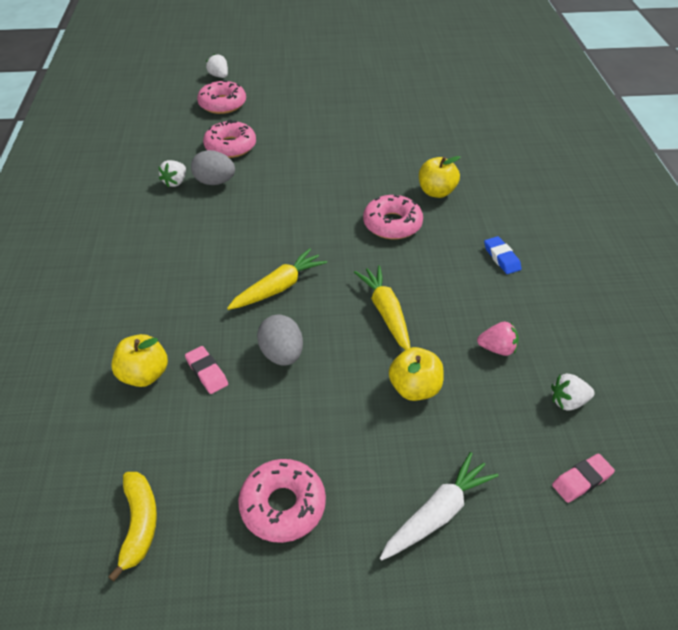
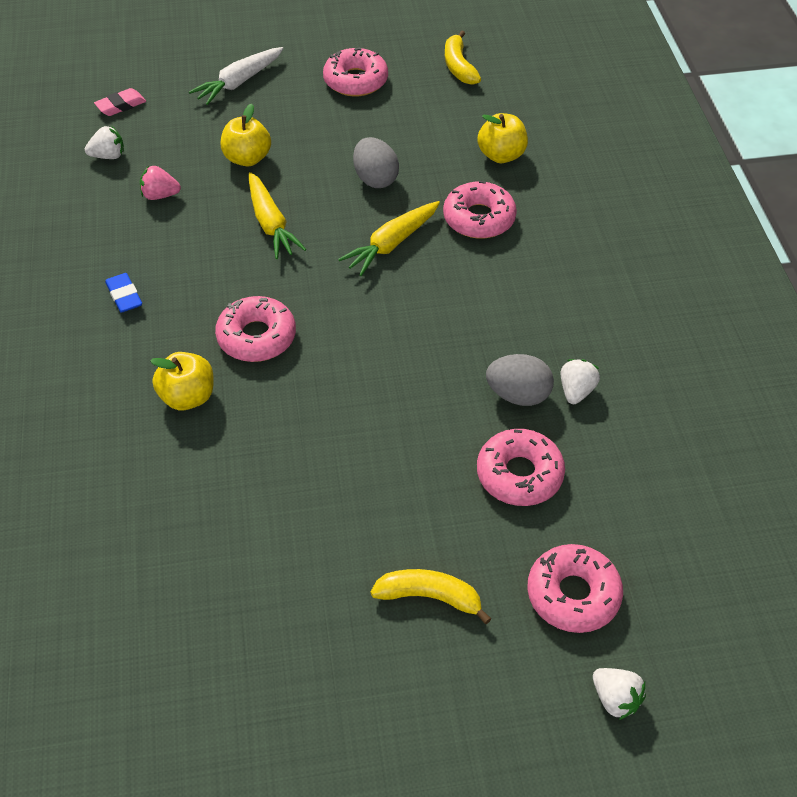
camera: 175 degrees right, 5 degrees up
(194, 306) = (479, 218): none -> pink donut
(207, 372) = (443, 160): pink eraser -> none
(295, 106) = (429, 597): none -> yellow banana

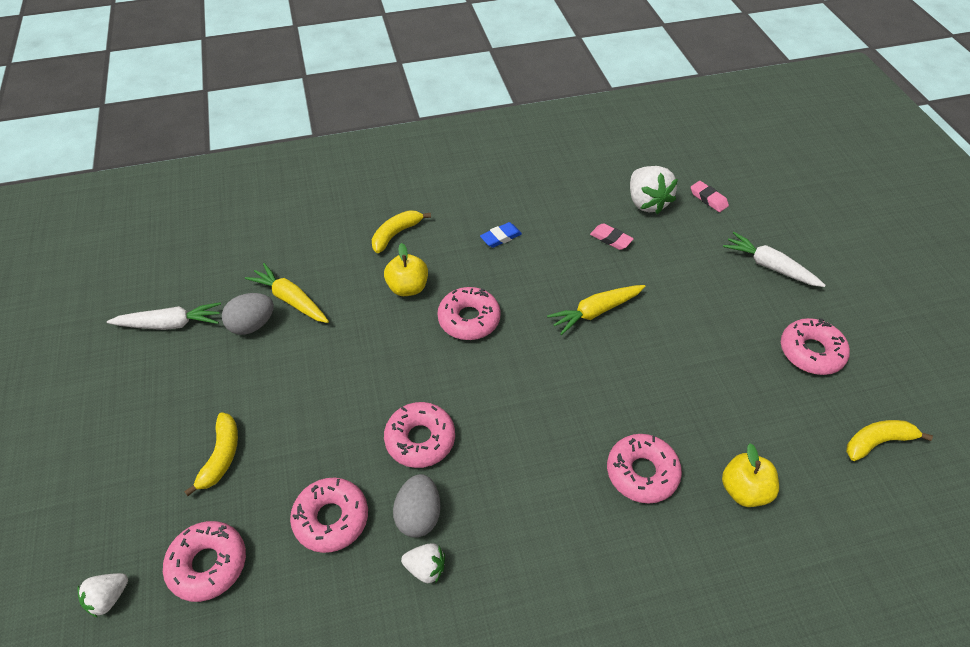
camera: 85 degrees right, 0 degrees up
(81, 408) = (396, 234): none -> yellow banana
(108, 156) = (646, 202): white strawberry -> white strawberry, size x1.78
(160, 195) = (611, 239): pink strawberry -> pink eraser
(186, 696) = (170, 324): none -> white carrot
(247, 158) = (671, 286): yellow apple -> none
(375, 179) = (673, 381): grey egg -> grey egg (252, 325)
(391, 244) = (590, 401): yellow carrot -> yellow carrot (290, 300)
(424, 391) = (420, 439): none -> pink donut

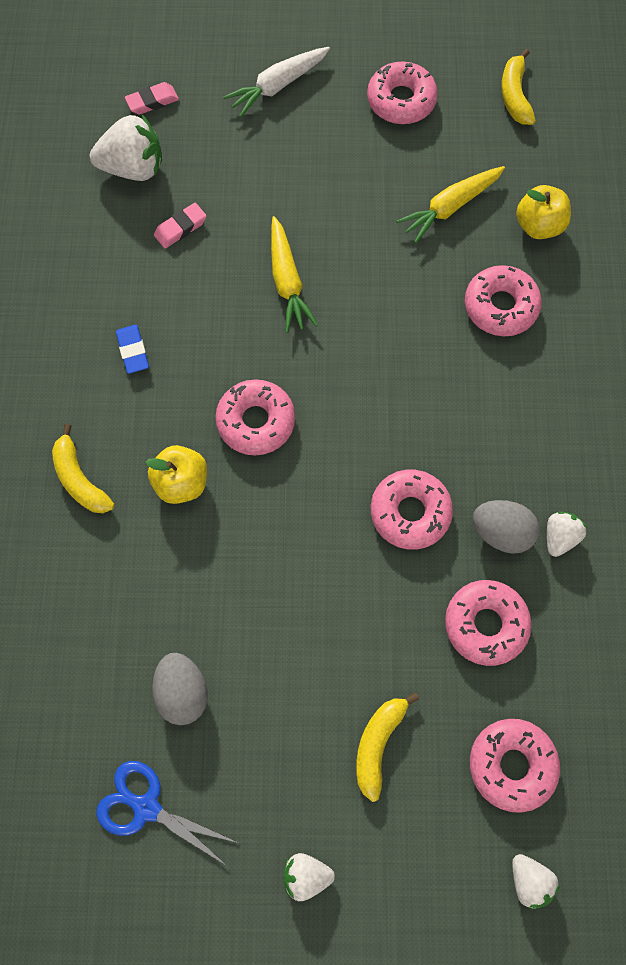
camera: 75 degrees left, 20 degrees up
(121, 429) = (306, 874): none -> white strawberry
(170, 324) = (146, 807): white carrot -> blue scissors
(221, 456) = (378, 743): yellow banana -> yellow banana turned 90 degrees counterclockwise
(290, 300) = (154, 636): yellow carrot -> yellow carrot (450, 207)

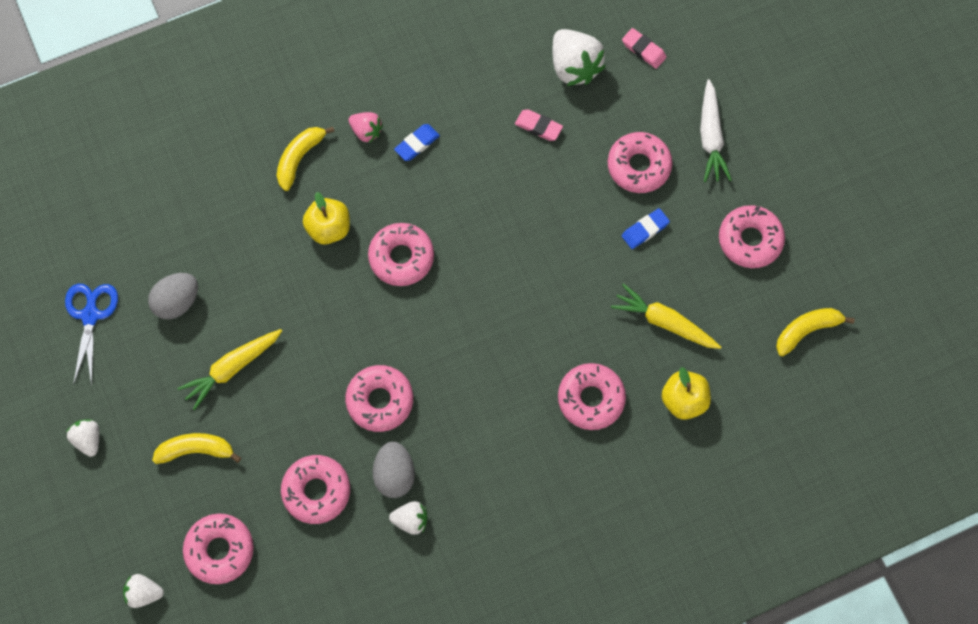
camera: 65 degrees right, 0 degrees up
(88, 395) = (366, 131): none -> pink strawberry
(274, 159) = (638, 166): none -> pink donut
(278, 86) = (710, 137): white carrot -> white carrot turned 120 degrees counterclockwise
(287, 281) = (531, 227): yellow carrot -> yellow carrot (232, 368)
(345, 182) = (645, 230): none -> blue eraser
(529, 880) = (144, 593): white strawberry -> white strawberry turned 60 degrees clockwise

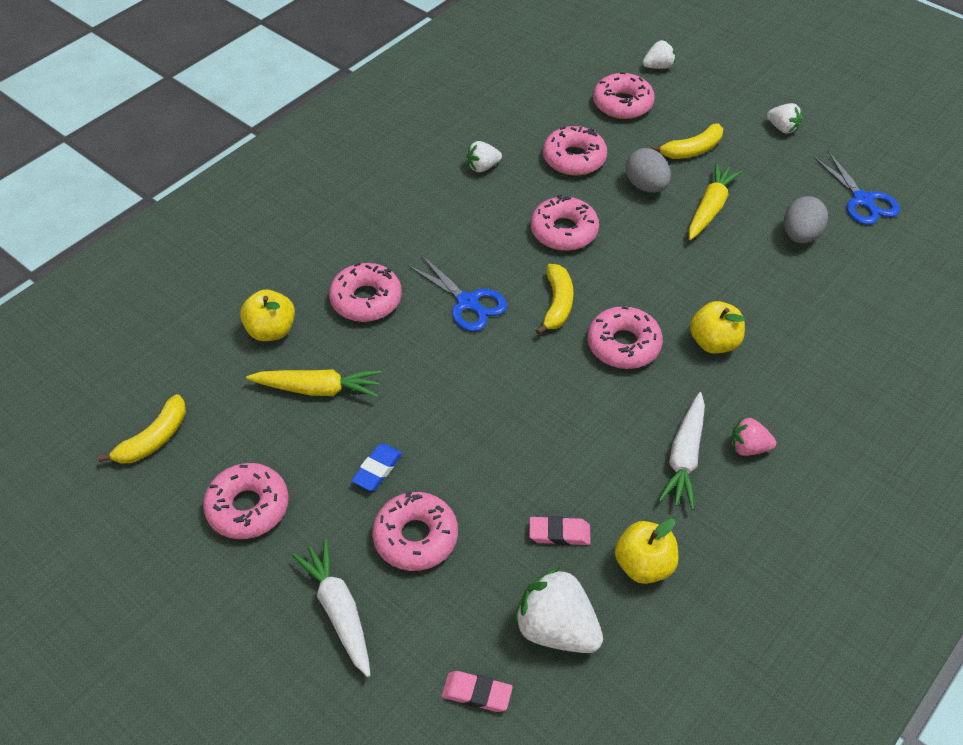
camera: 155 degrees right, 20 degrees down
(299, 158) = (795, 393): yellow banana -> yellow banana (557, 304)
(394, 474) = (516, 189): grey egg -> grey egg (646, 186)
(417, 144) = (684, 457): blue eraser -> white carrot
(494, 82) = (643, 565): none -> yellow apple
(505, 356) = (468, 303): none -> blue scissors

